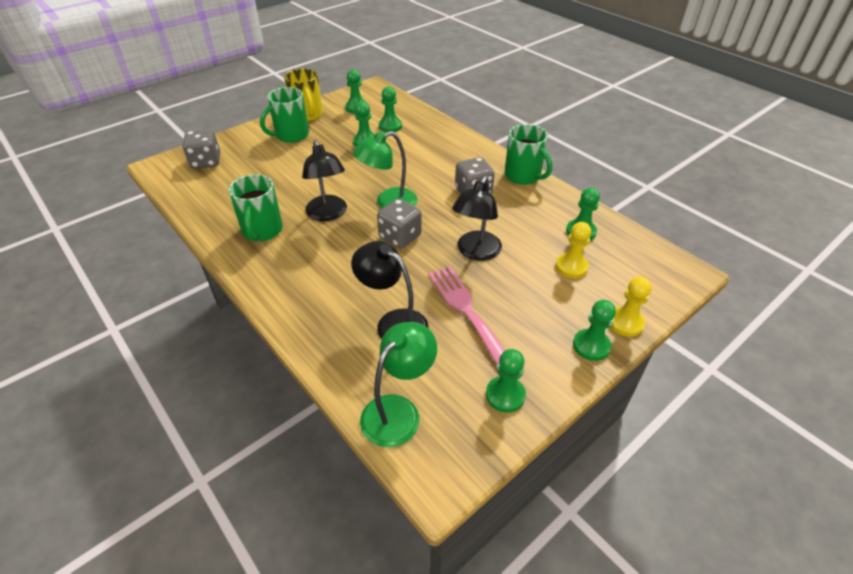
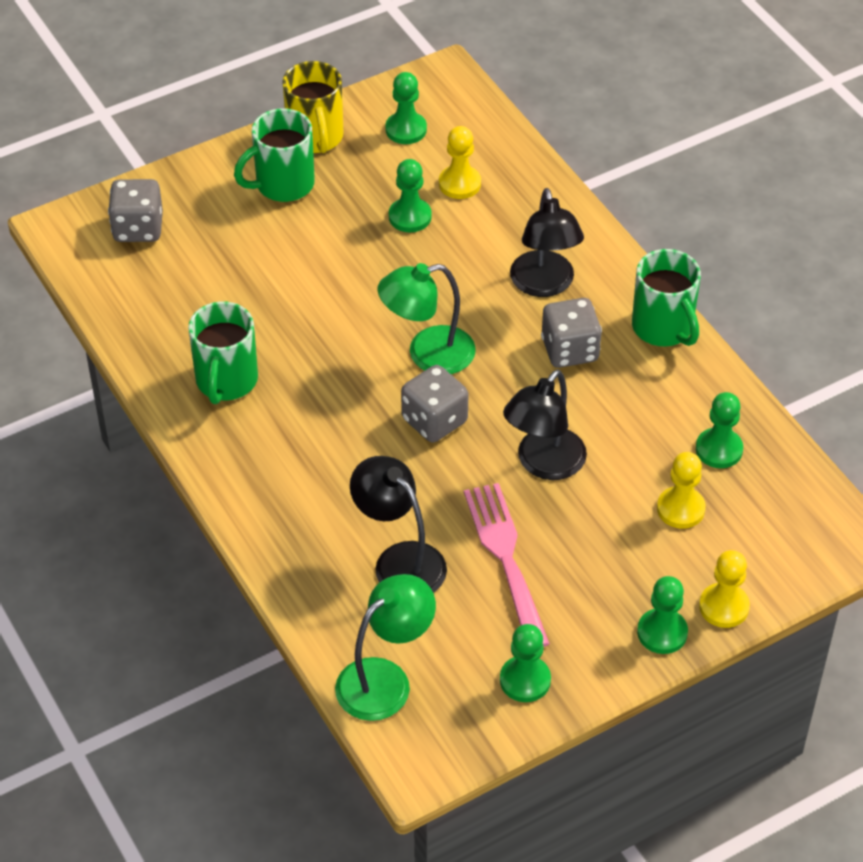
camera: 10 degrees right, 5 degrees up
(328, 214) = (329, 363): black lamp -> black lamp (544, 285)
(390, 126) = (459, 184): green pawn -> yellow pawn

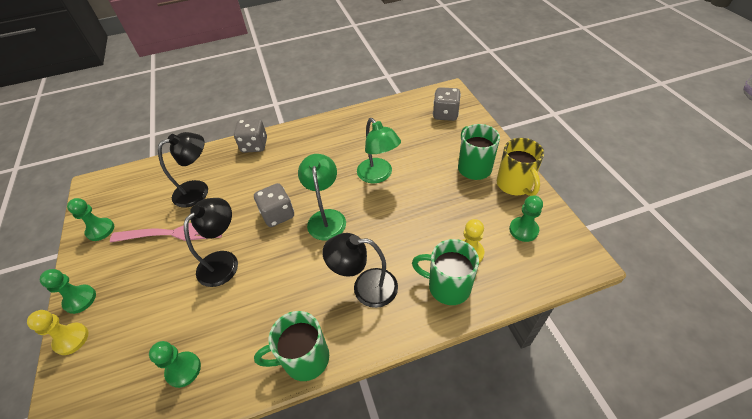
camera: 105 degrees right, 0 degrees up
(226, 381) = (335, 138): green mug -> green mug (447, 286)
(315, 137) = (514, 185): yellow mug -> yellow mug turned 105 degrees counterclockwise
(385, 679) = (140, 178): green lamp -> green lamp (378, 175)
(410, 217) = (440, 222): green pawn -> none
(543, 464) = (224, 261): black lamp -> black lamp turned 75 degrees clockwise
(570, 350) = (304, 292): grey dice -> grey dice (254, 145)
(680, 509) = (152, 331): yellow pawn -> none

